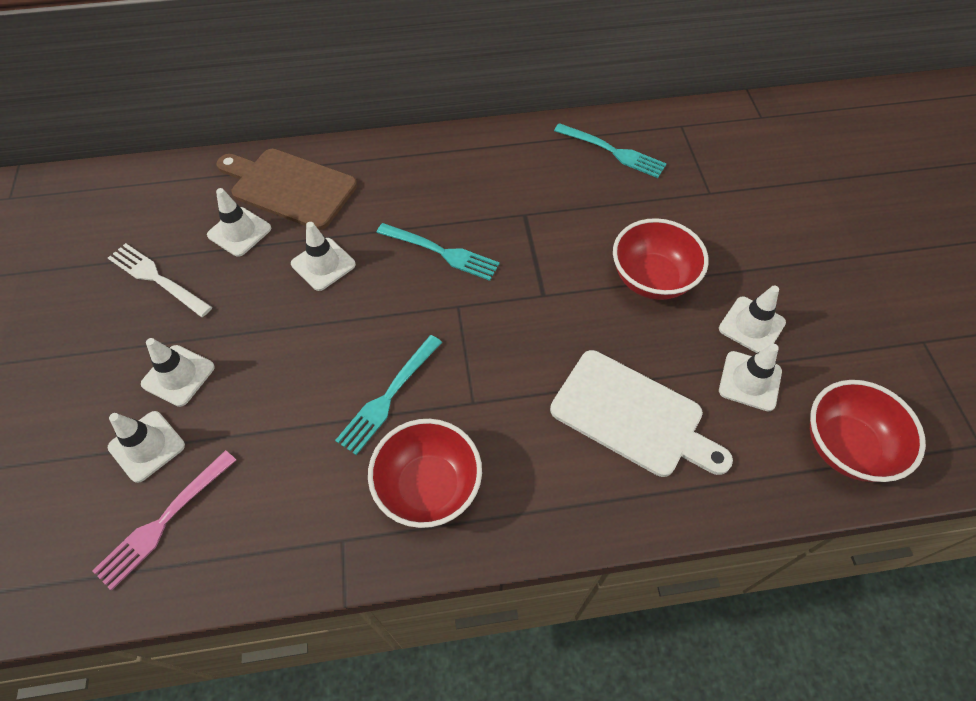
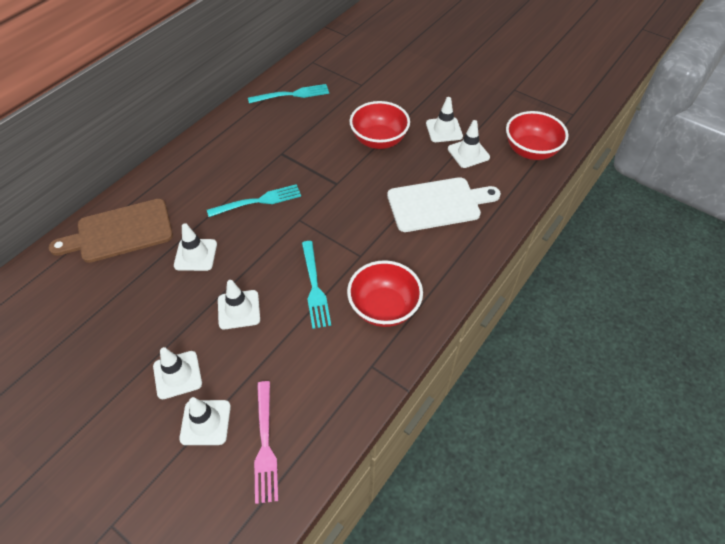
camera: 45 degrees left, 5 degrees down
(157, 279) = (92, 340): white fork -> none
(239, 232) = (117, 277): white traffic cone -> white traffic cone (239, 309)

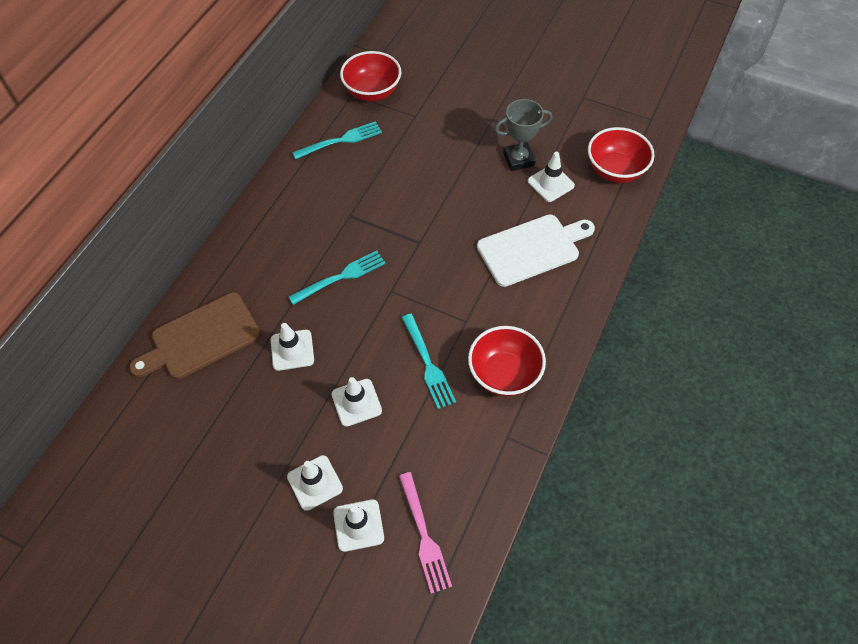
camera: 10 degrees left, 5 degrees up
(379, 140) = (452, 183): red bowl -> red bowl (372, 92)
(444, 130) = (518, 159): white traffic cone -> grey trophy

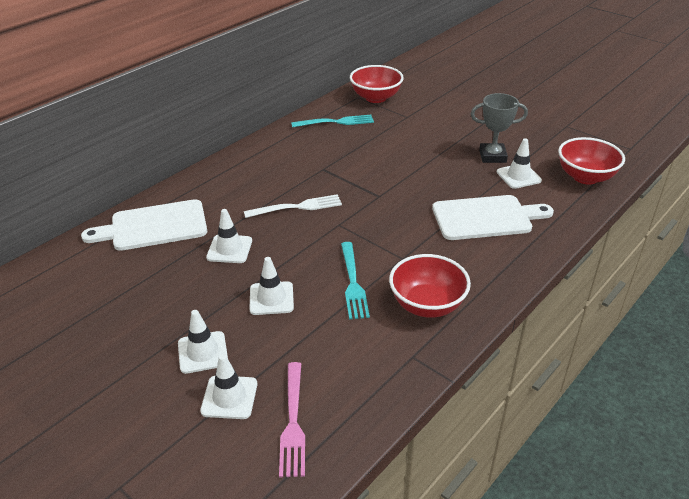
camera: 15 degrees right, 20 degrees down
(201, 338) = (154, 226): brown cutting board -> white cutting board
(341, 277) = (297, 207): turquoise fork -> white fork

